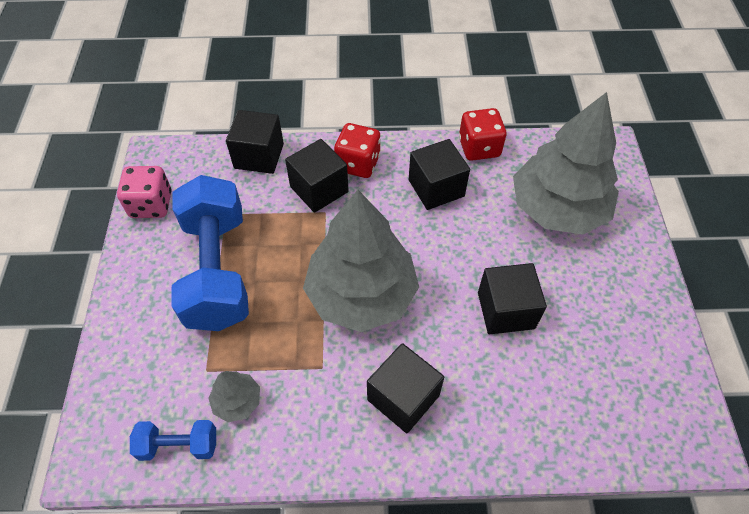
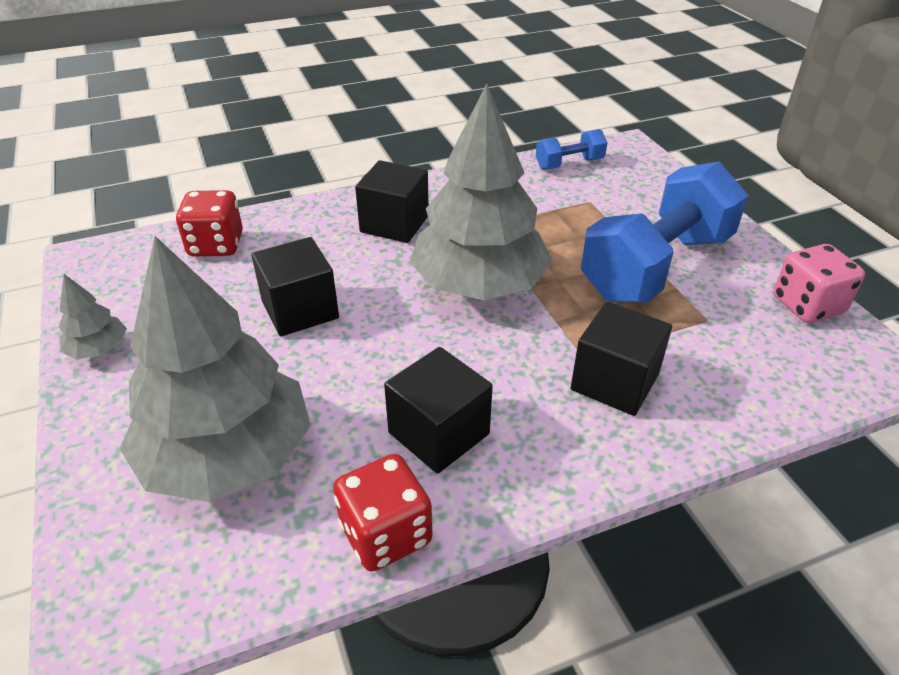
camera: 160 degrees right, 15 degrees down
(217, 270) = (656, 266): blue dumbbell -> blue dumbbell turned 75 degrees clockwise
(237, 401) = (545, 192): grey tree -> grey tree (98, 349)
(259, 156) = (745, 405): black cube -> none
(358, 164) = (585, 437): red dice -> red dice (216, 245)

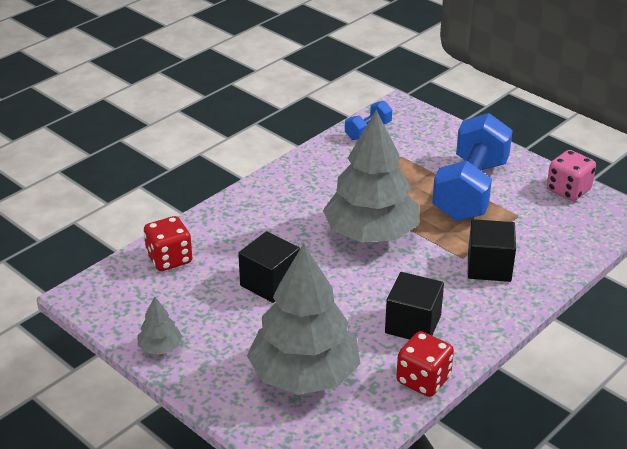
camera: 25 degrees left, 5 degrees down
(394, 224) = (282, 208): black cube -> none

